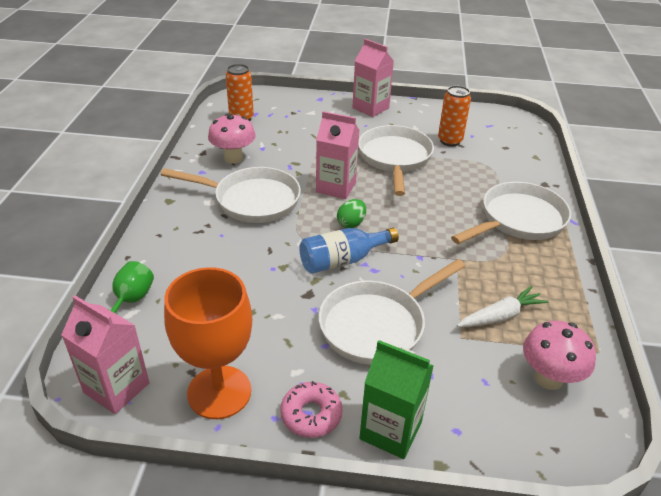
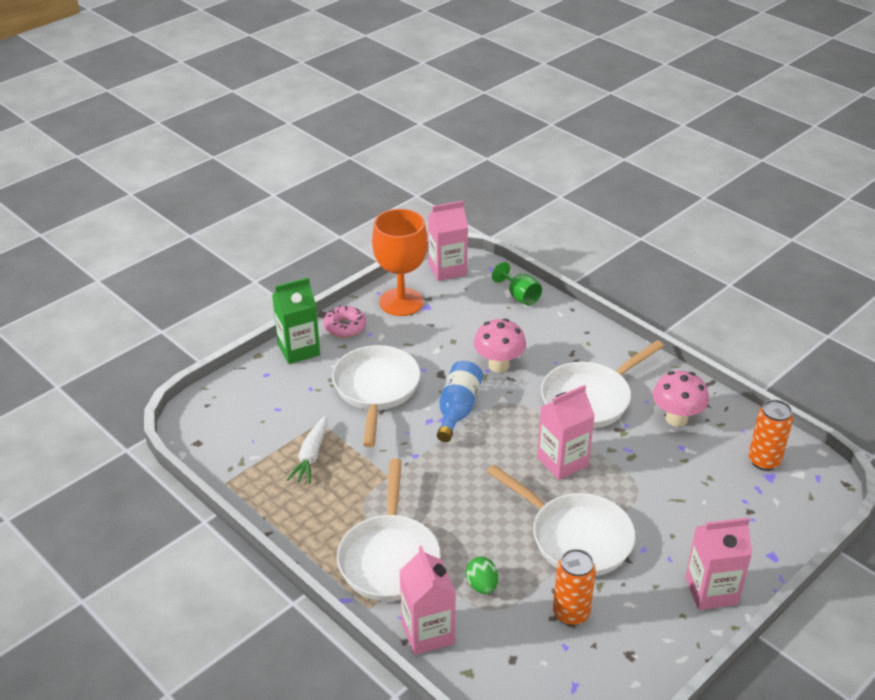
camera: 130 degrees right, 0 degrees up
(351, 223) = (498, 440): green egg -> green egg (482, 585)
(538, 180) = (427, 632): none -> pink carton
(549, 378) = (242, 439): pink mushroom -> pink mushroom (498, 365)

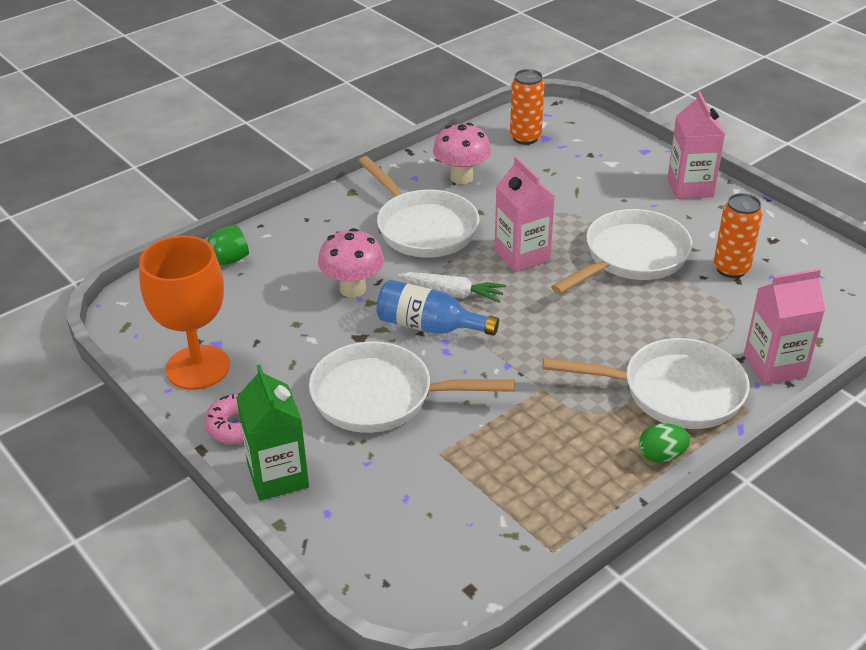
camera: 85 degrees left, 0 degrees up
(311, 456) = (504, 461): white carrot -> white carrot (452, 293)
(447, 269) = (139, 321): pink carton -> none
(482, 585) = (704, 324): green egg -> green egg (661, 455)

